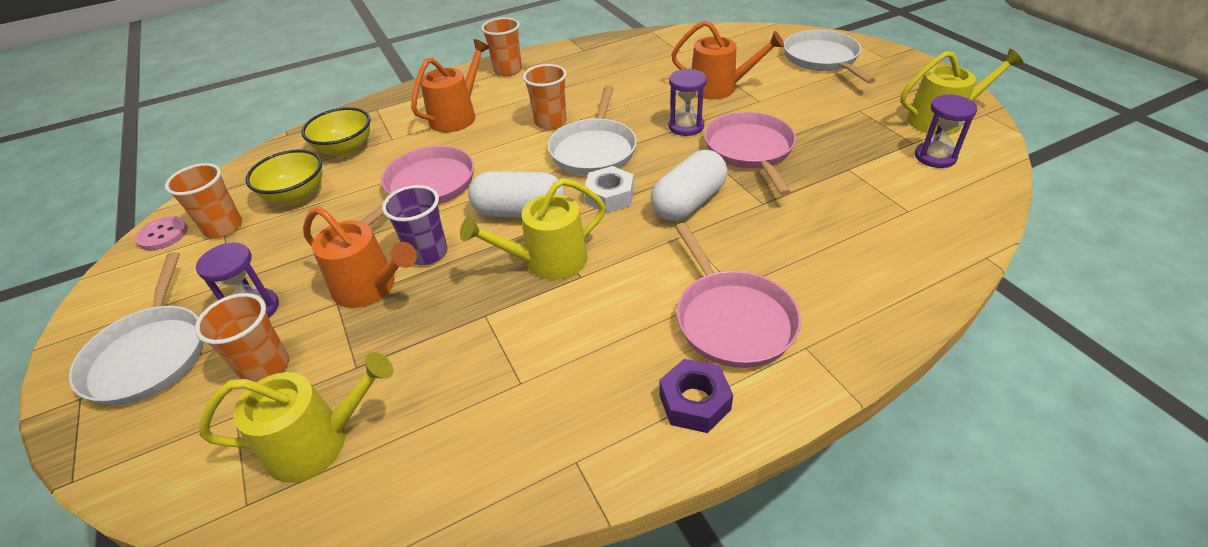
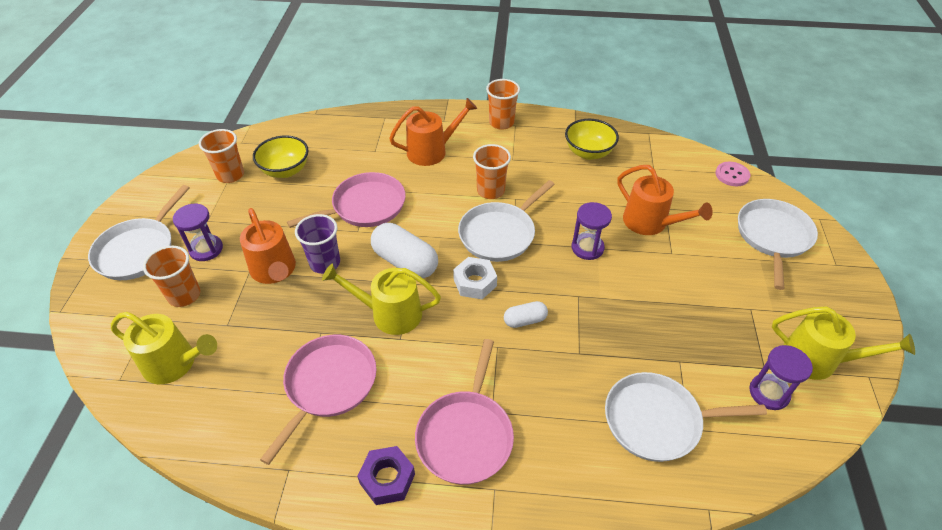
camera: 30 degrees right, 5 degrees up
(163, 235) = (197, 163): pink button -> pink button (732, 175)
(345, 149) = (340, 145): yellow bowl -> yellow bowl (588, 152)
(688, 202) = (525, 320): white capsule -> white capsule, size x0.54
(750, 150) = (616, 298): pink pan -> pink pan (328, 385)
(879, 218) = (657, 421): none -> white pan

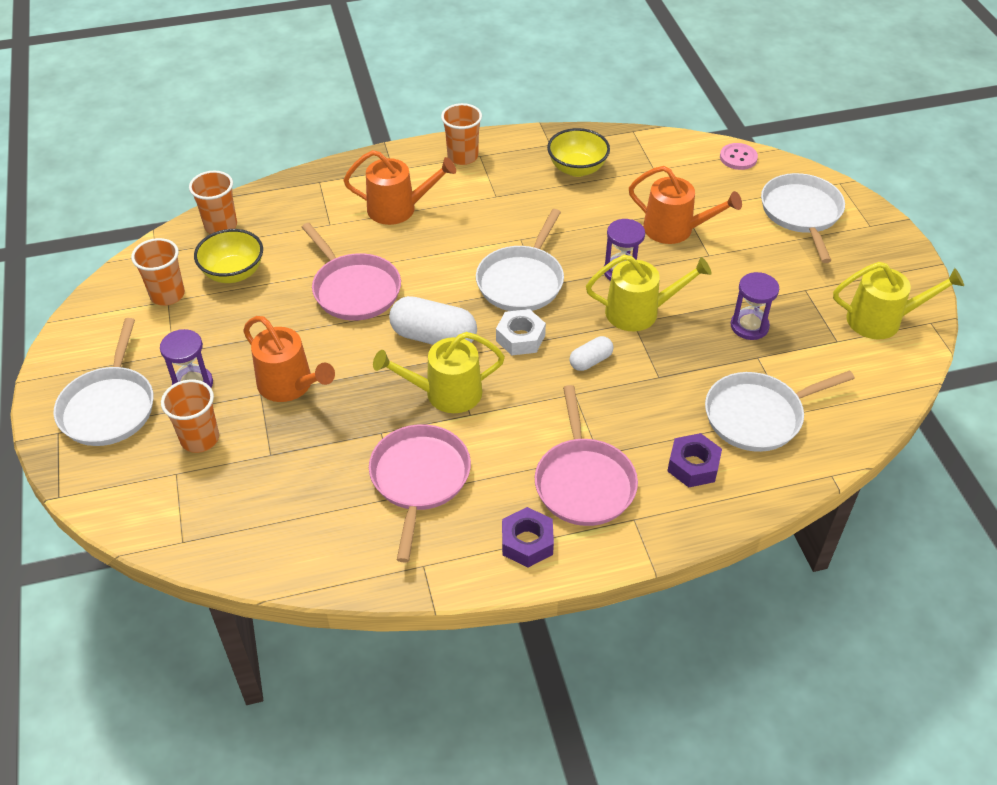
camera: 20 degrees left, 0 degrees up
(175, 363) = (236, 508): yellow watering can -> yellow watering can (639, 312)
(325, 263) = (343, 362): purple cup -> none
(365, 206) = (354, 289): pink pan -> pink pan turned 105 degrees clockwise
(432, 151) = (398, 209): orange watering can -> orange watering can turned 45 degrees clockwise
(490, 191) = (489, 237): orange cup -> orange cup (221, 225)
(574, 452) = (693, 466): none -> purple nut
(769, 393) = (848, 362): purple hourglass -> purple hourglass (749, 326)

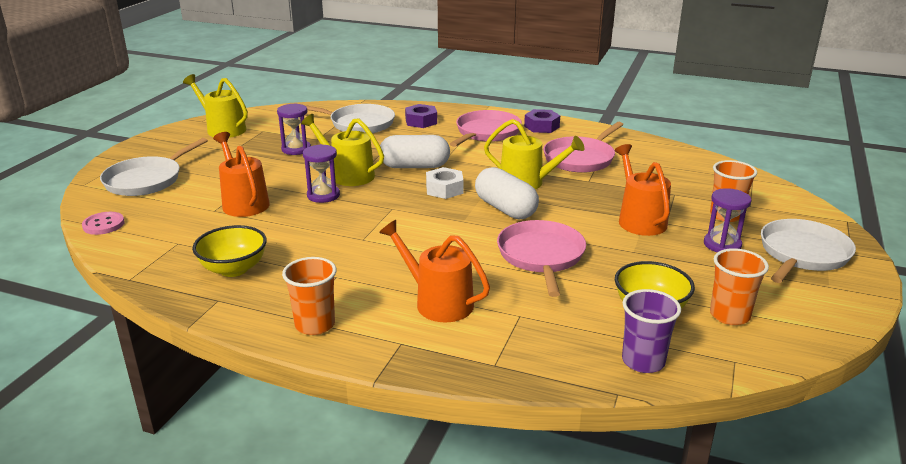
camera: 145 degrees left, 20 degrees down
(221, 225) = (643, 361): orange cup -> purple cup
(522, 281) = (400, 215): white pan -> none
(590, 361) = (414, 166): white capsule -> white capsule, size x1.85

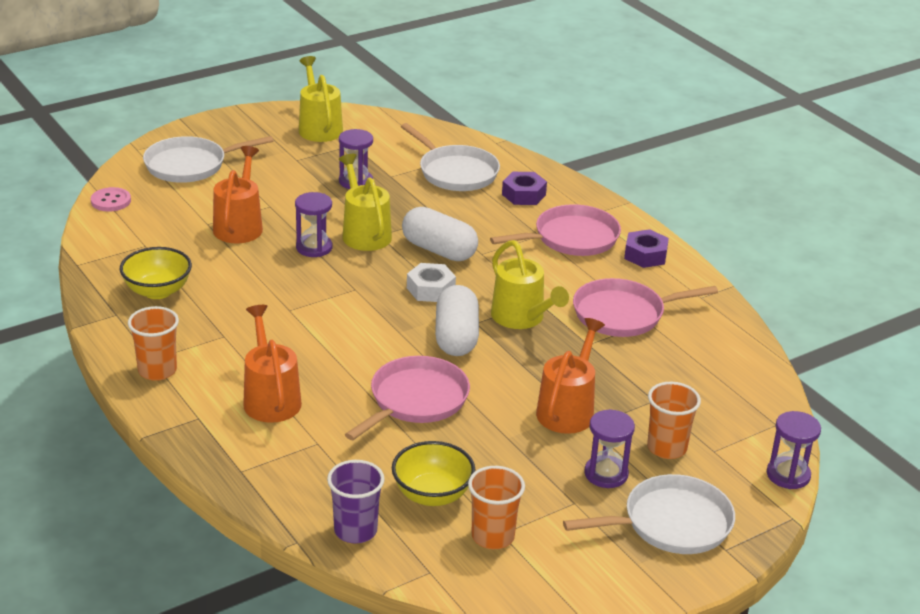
camera: 35 degrees right, 5 degrees up
(804, 201) = (788, 475): none -> purple hourglass

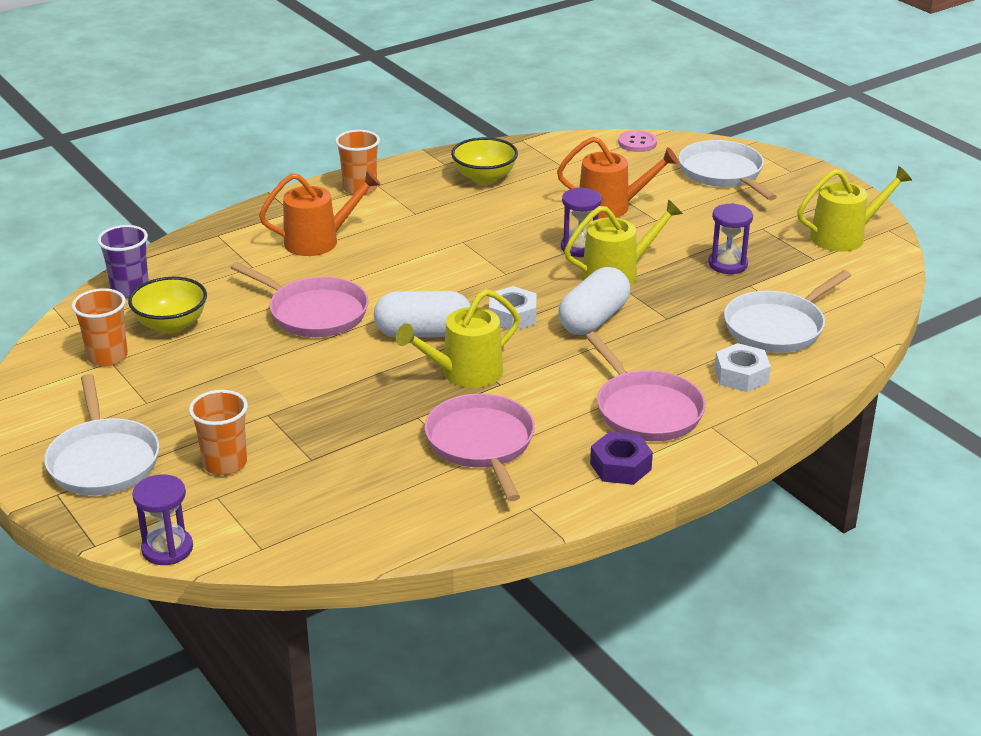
camera: 90 degrees right, 0 degrees up
(523, 195) = (741, 375): purple nut -> white nut
(568, 410) = (295, 401): orange watering can -> none
(606, 474) = (187, 422): purple hourglass -> none

